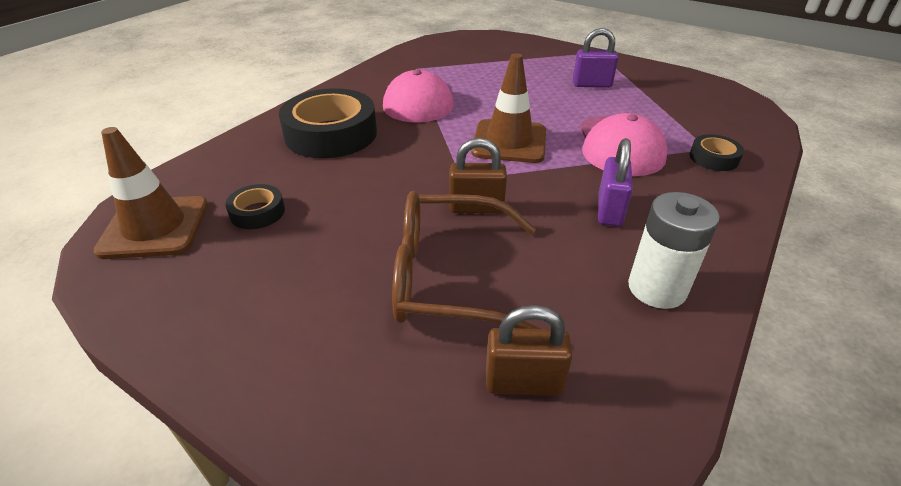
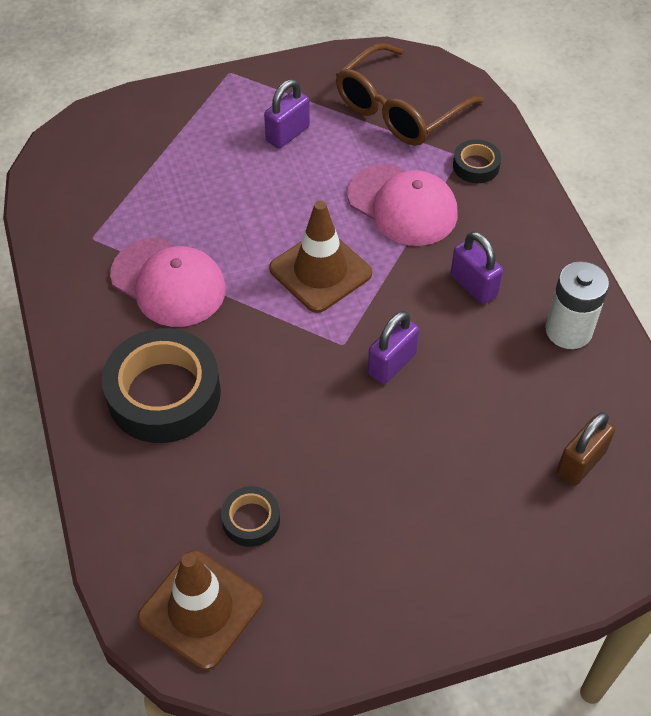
camera: 50 degrees left, 15 degrees up
(448, 278) = (456, 438): brown glasses -> brown glasses (398, 110)
(476, 207) = (391, 363): brown padlock -> purple padlock

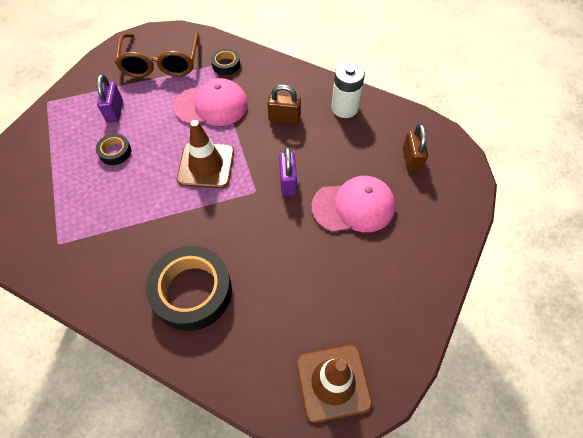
camera: 45 degrees left, 5 degrees up
(168, 282) = (131, 232): pink cap -> pink cap (353, 206)
(251, 520) = (307, 314): black tape -> black tape (115, 152)
(473, 285) = (284, 118): purple padlock -> brown padlock

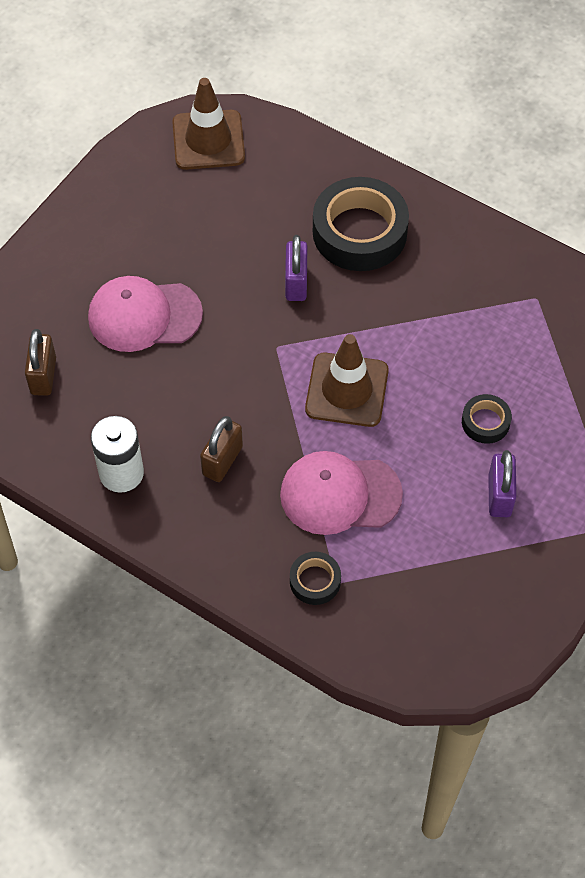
camera: 175 degrees left, 0 degrees up
(160, 63) = (434, 594): brown glasses -> none
(284, 118) = (222, 461): brown padlock -> brown padlock turned 75 degrees counterclockwise
(288, 182) = (229, 356): purple padlock -> purple padlock (296, 283)

